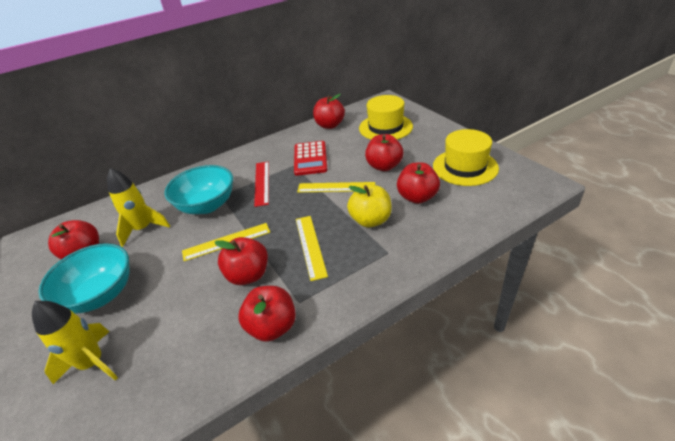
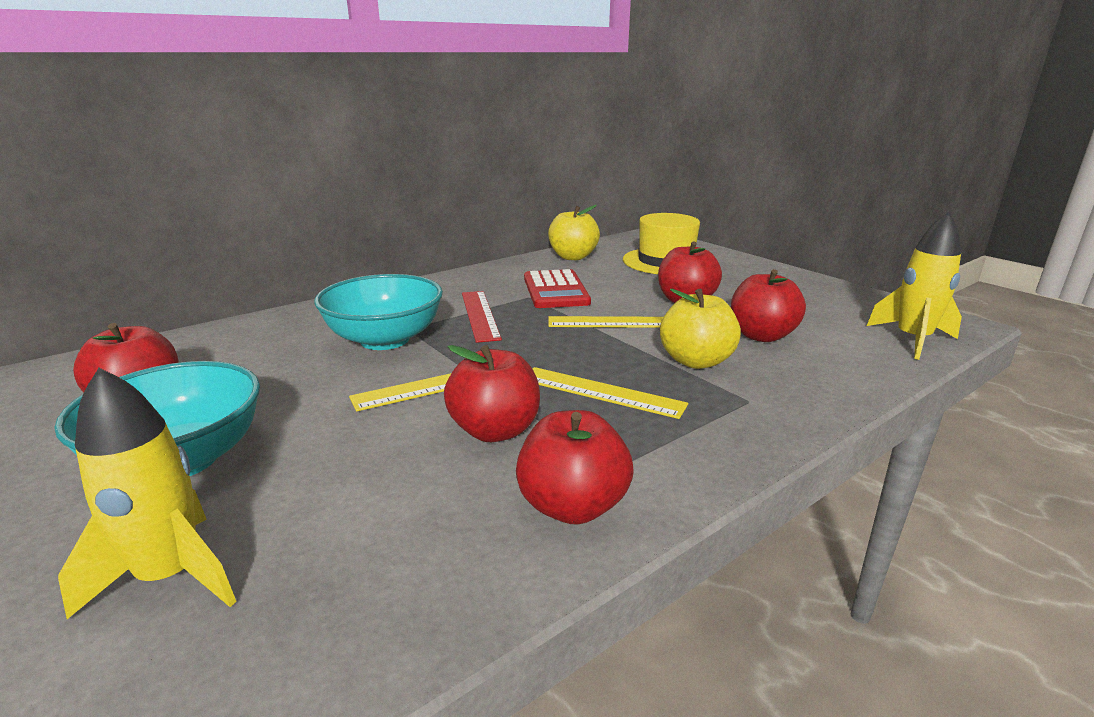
camera: 10 degrees left, 15 degrees down
(143, 229) = (263, 368): yellow rocket -> yellow rocket (912, 340)
(310, 246) = (601, 392): yellow ruler -> yellow ruler turned 45 degrees counterclockwise
(330, 125) = (573, 257): red apple -> yellow apple
(465, 167) = (819, 305): yellow hat -> none

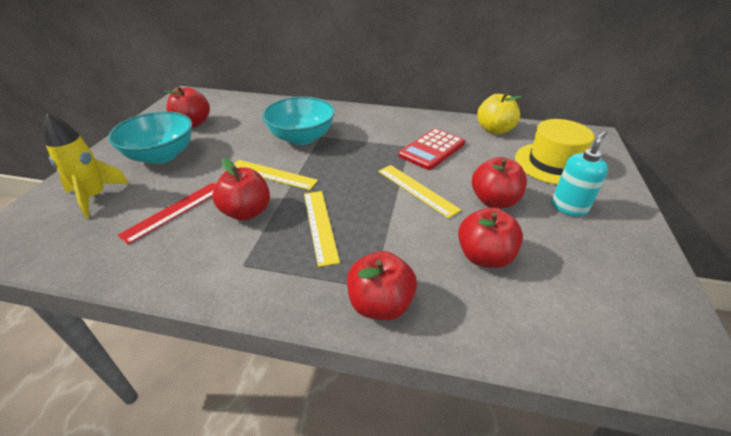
camera: 50 degrees right, 15 degrees up
(479, 315) = (363, 145): red ruler -> red ruler (174, 211)
(572, 506) = (199, 267): red apple -> red apple (380, 304)
(696, 361) = (402, 243): yellow apple -> none
(734, 282) = (568, 207): none -> turquoise soap dispenser
(912, 340) = (603, 347): yellow rocket -> none

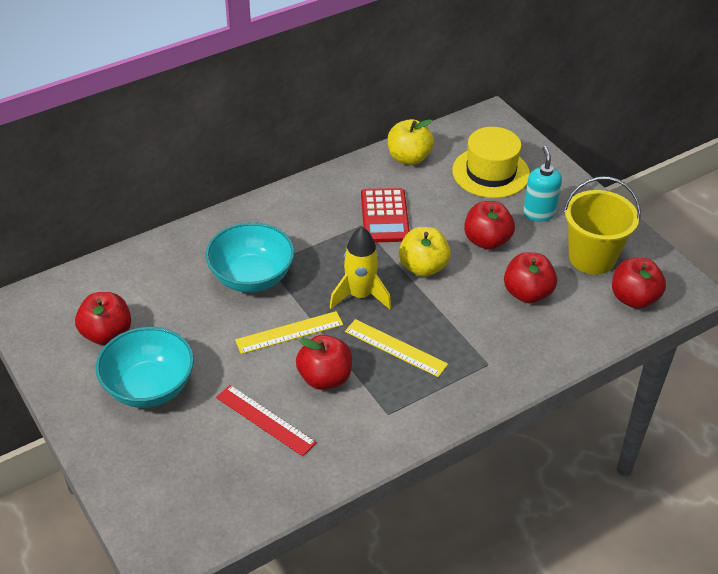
camera: 45 degrees left, 5 degrees up
(95, 197) = (170, 462): yellow rocket -> yellow rocket (360, 295)
(174, 211) = (265, 420): red ruler -> red ruler turned 45 degrees counterclockwise
(380, 304) = (506, 371): red apple -> red apple (633, 298)
(417, 190) = (423, 267): yellow ruler -> yellow apple
(591, 268) = (592, 257): none -> yellow bucket

